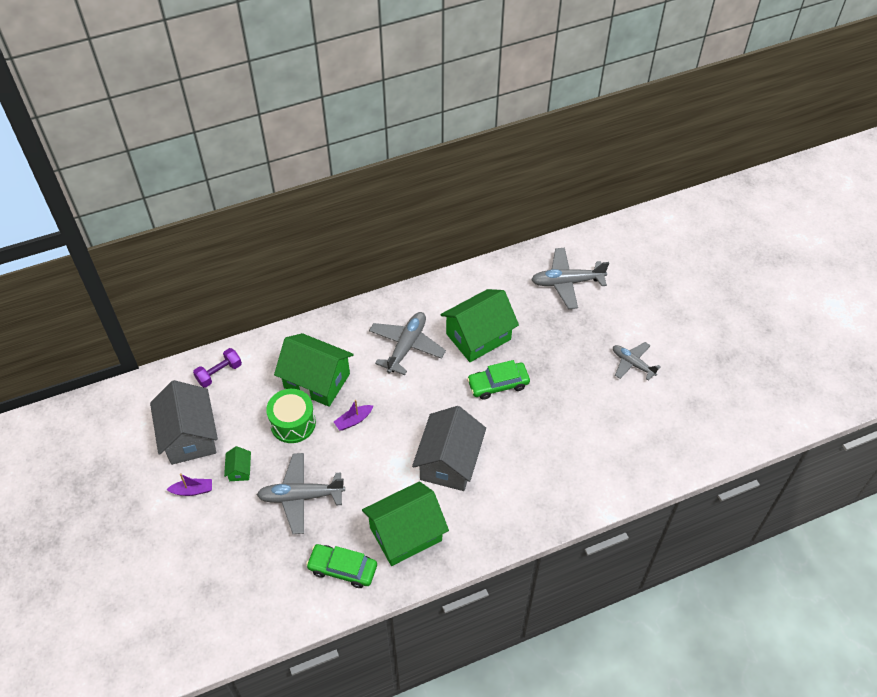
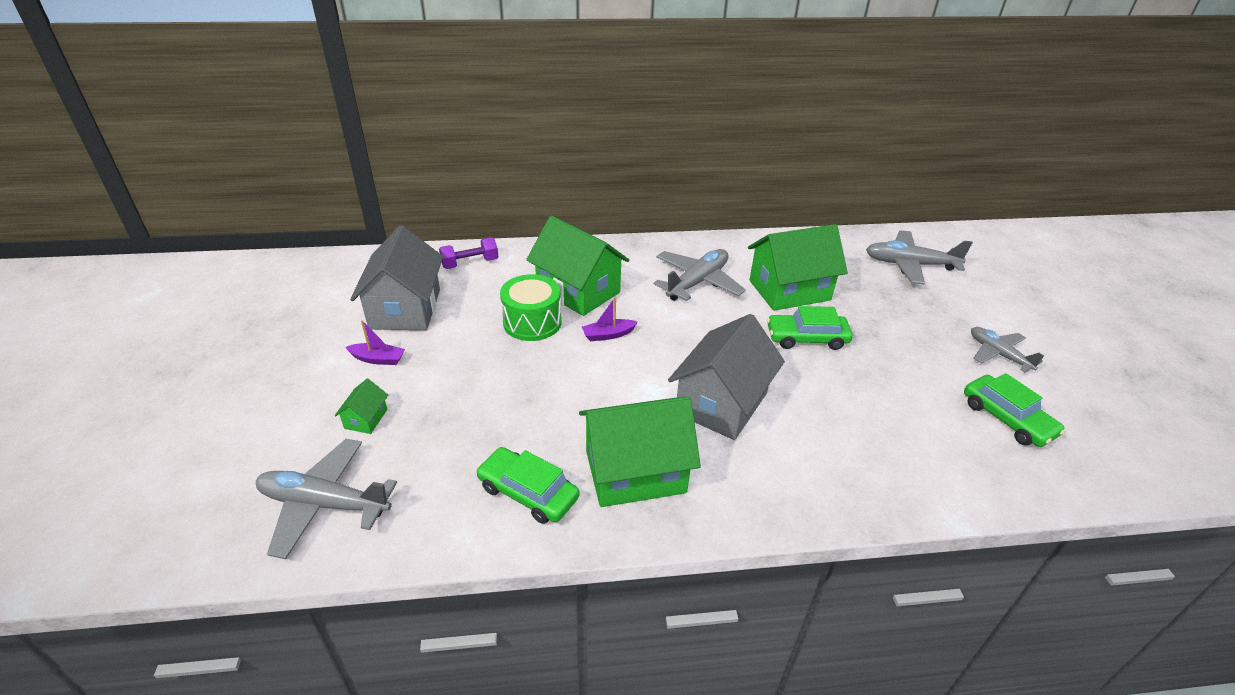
camera: 15 degrees right, 15 degrees down
(239, 470) = (445, 352): green house -> green house (366, 419)
(301, 496) = (508, 395): grey plane -> grey plane (324, 504)
(637, 423) = (1007, 418): none -> green car

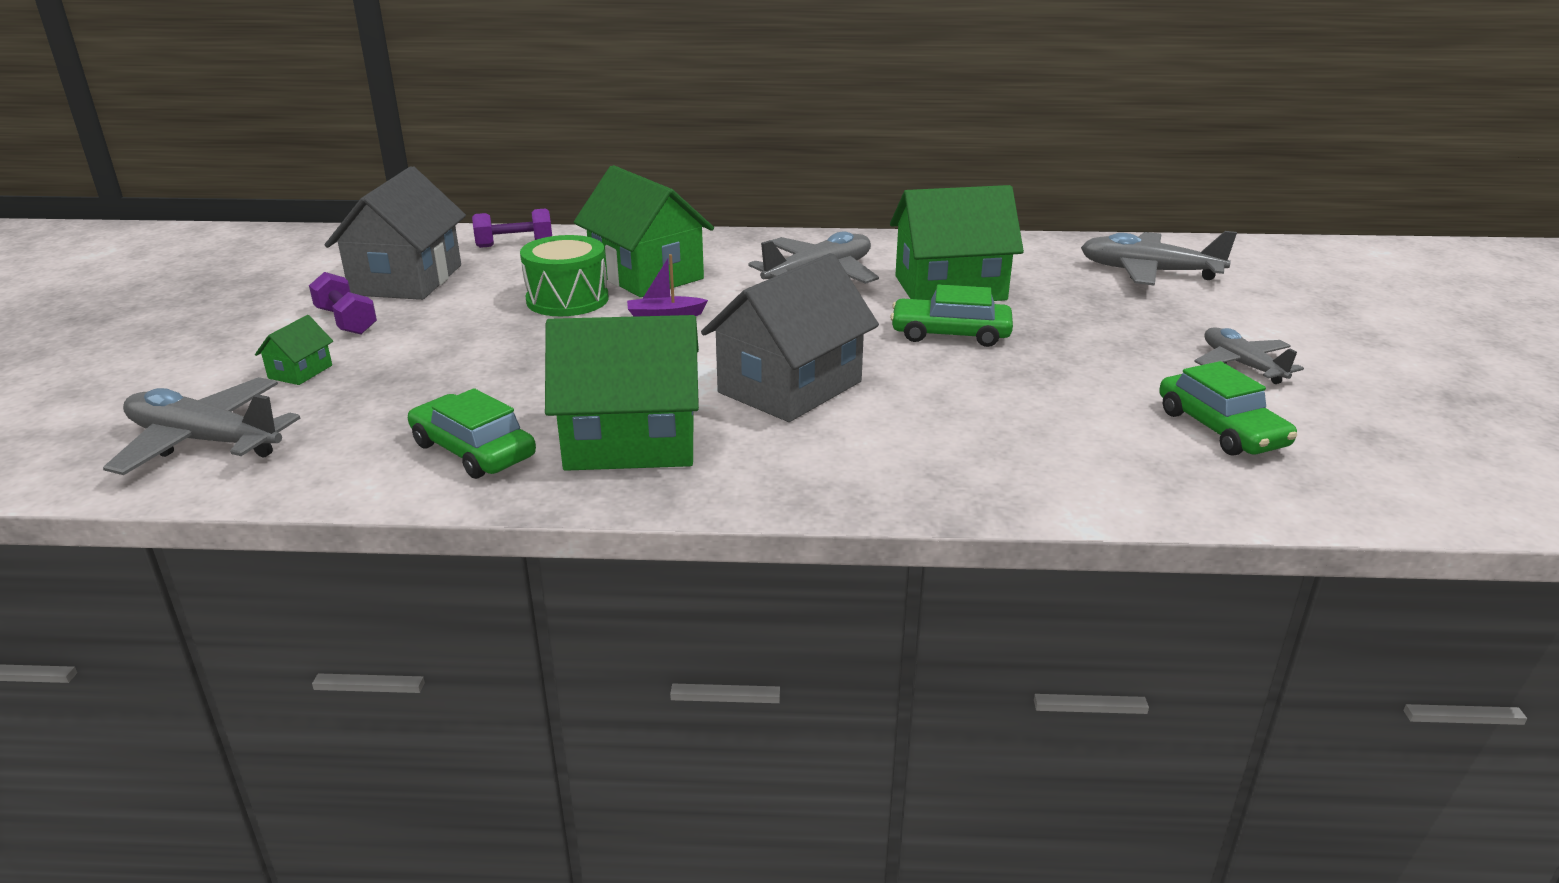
camera: 10 degrees right, 10 degrees down
(378, 359) = (346, 321): purple boat -> purple dumbbell

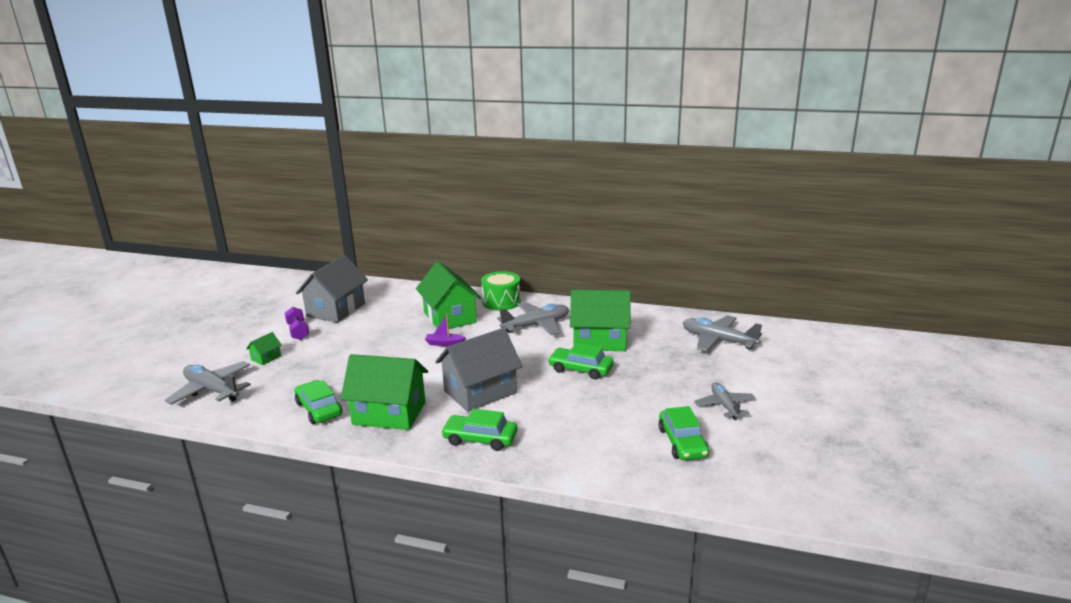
camera: 15 degrees right, 5 degrees down
(514, 244) = (396, 292): purple dumbbell -> none
(567, 300) = (404, 329): green drum -> green drum (501, 302)
(847, 466) = (480, 439): none -> green car

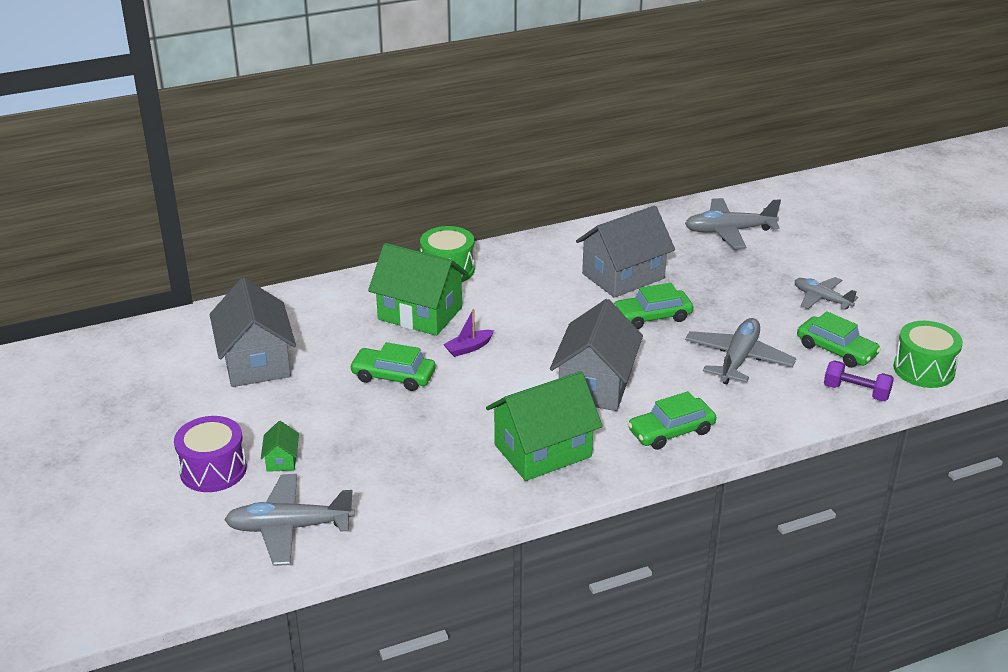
camera: 40 degrees left, 10 degrees up
(233, 349) = (213, 470): none -> purple drum
(298, 331) = (259, 410): purple dumbbell -> purple dumbbell (856, 392)
(319, 409) = (460, 484): green car -> green car (393, 376)
(536, 325) = (533, 284): grey plane -> grey plane (738, 359)
(600, 340) = (623, 276): green house -> grey house
(737, 487) = (923, 369): none -> green drum

